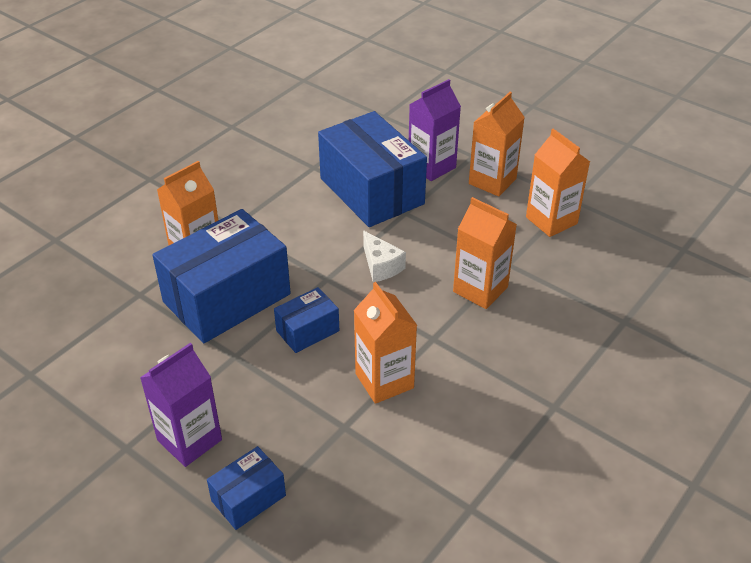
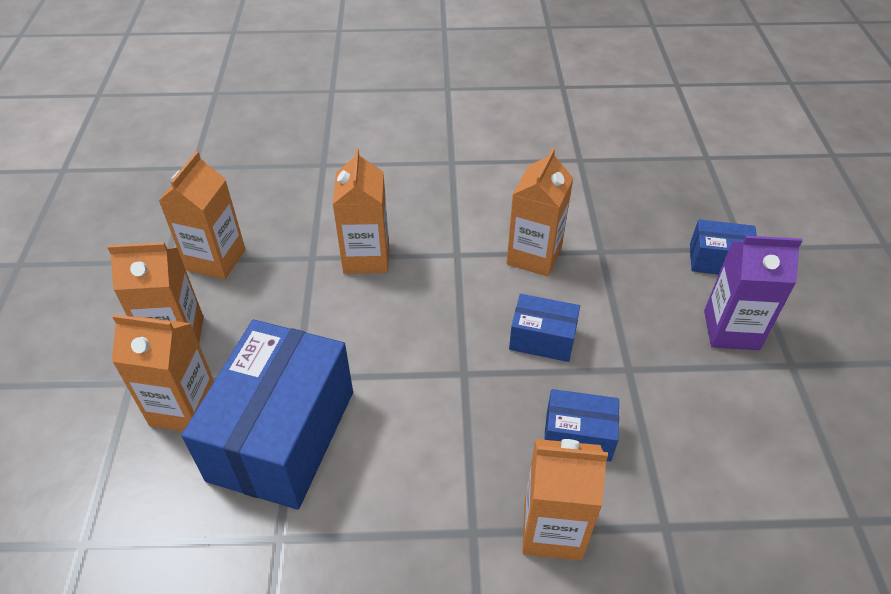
camera: 130 degrees left, 5 degrees up
(227, 298) = (578, 436): blue box -> blue box, size x0.48
(381, 266) = (403, 343): white cheese -> none
(431, 166) = (184, 408): purple carton -> orange carton

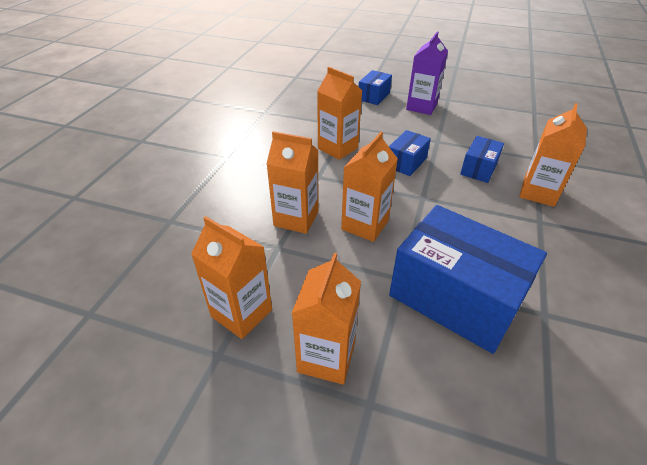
camera: 70 degrees left, 5 degrees down
(184, 408) = (413, 360): orange carton -> orange carton (365, 225)

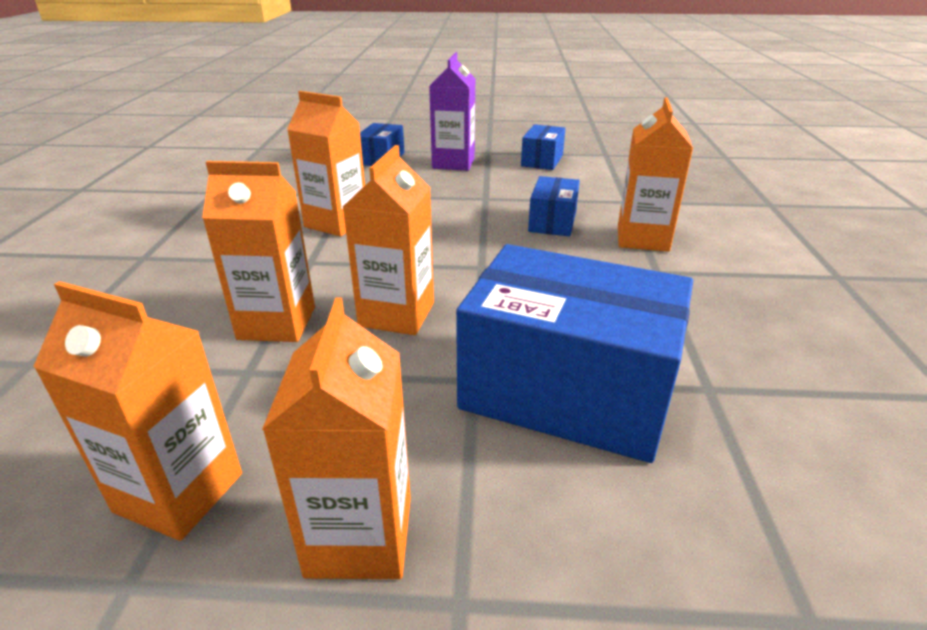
camera: 15 degrees left, 10 degrees down
(406, 162) = (446, 227): blue box -> blue box (542, 160)

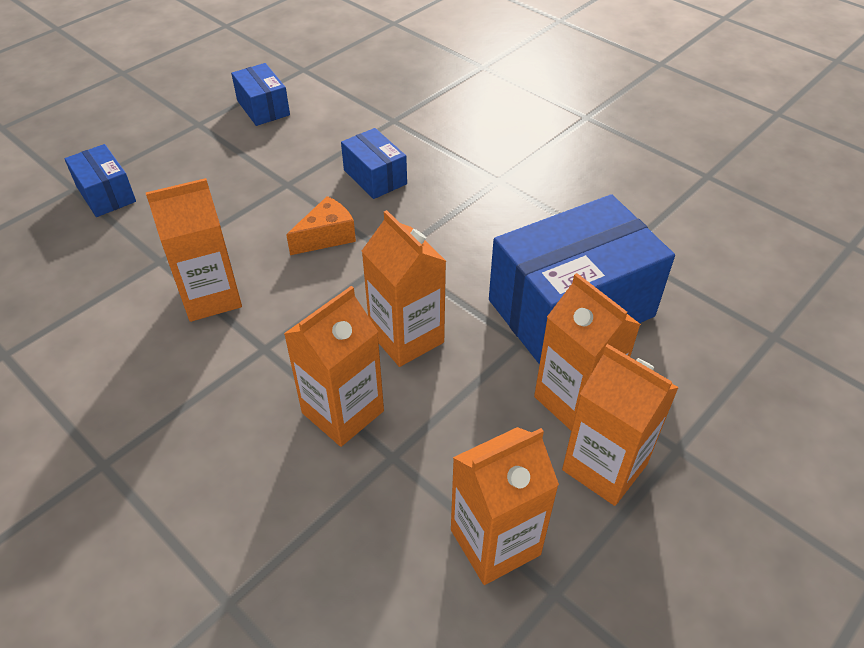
camera: 50 degrees left, 15 degrees up
(453, 163) = (190, 158): purple carton -> none
(457, 233) = (327, 236): none -> orange cheese
(642, 238) = (453, 154): orange carton -> orange carton (574, 400)

